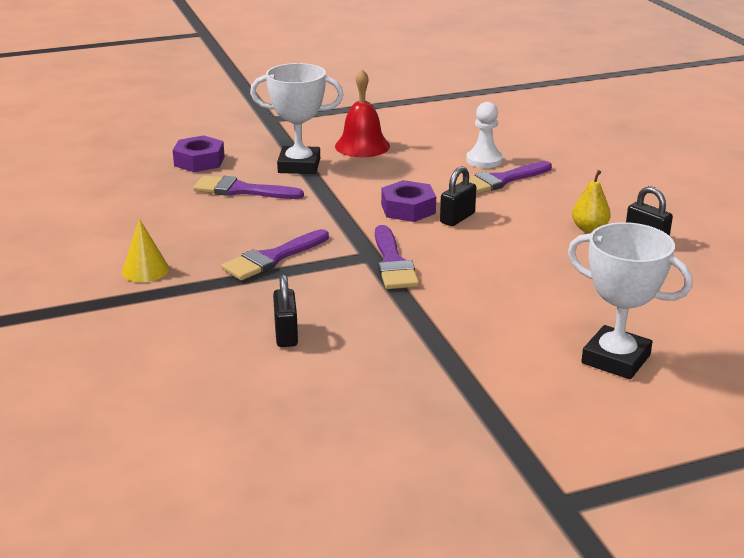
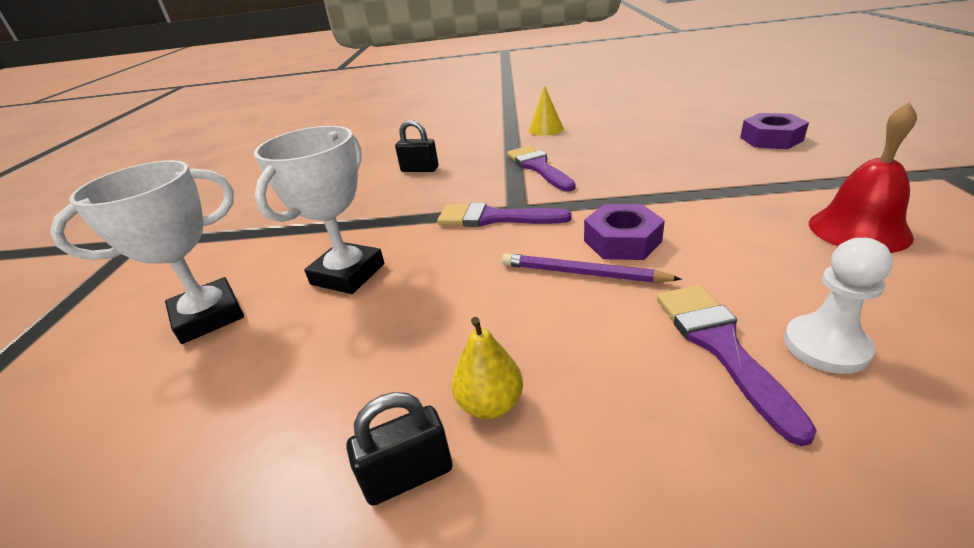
camera: 115 degrees right, 5 degrees up
(241, 190) = (691, 156): purple brush -> none
(299, 166) = (766, 184): white trophy -> white trophy (348, 274)
(457, 218) = (582, 273): black padlock -> purple pencil

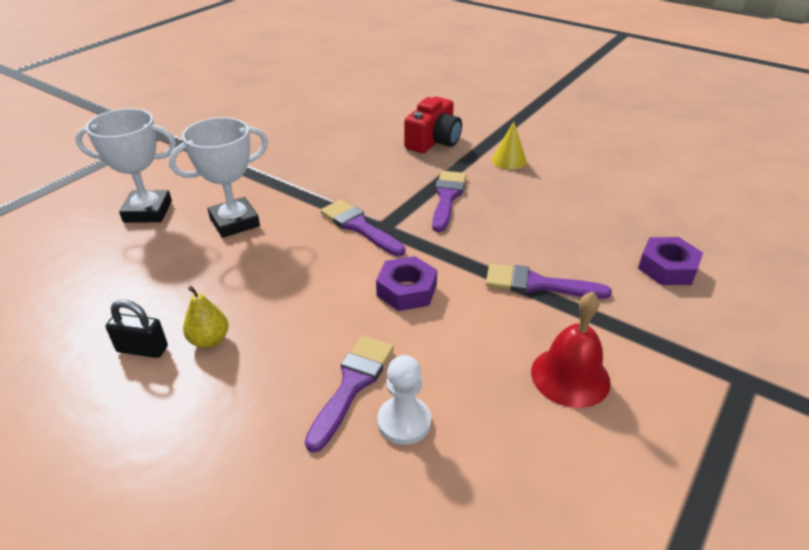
camera: 30 degrees right, 5 degrees up
(419, 169) = (369, 156): black padlock -> none
(463, 141) = (433, 141): none -> red camera
(582, 273) = (351, 298): purple pencil -> none
(713, 186) = (537, 284): none -> purple brush

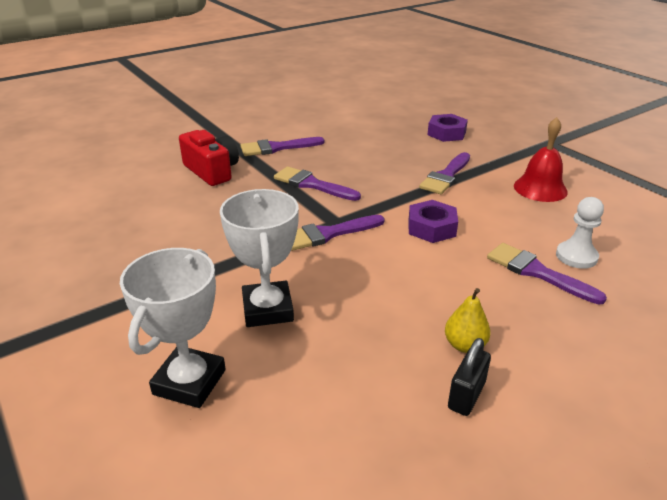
camera: 70 degrees left, 5 degrees down
(509, 160) = (277, 148): yellow cone -> purple brush

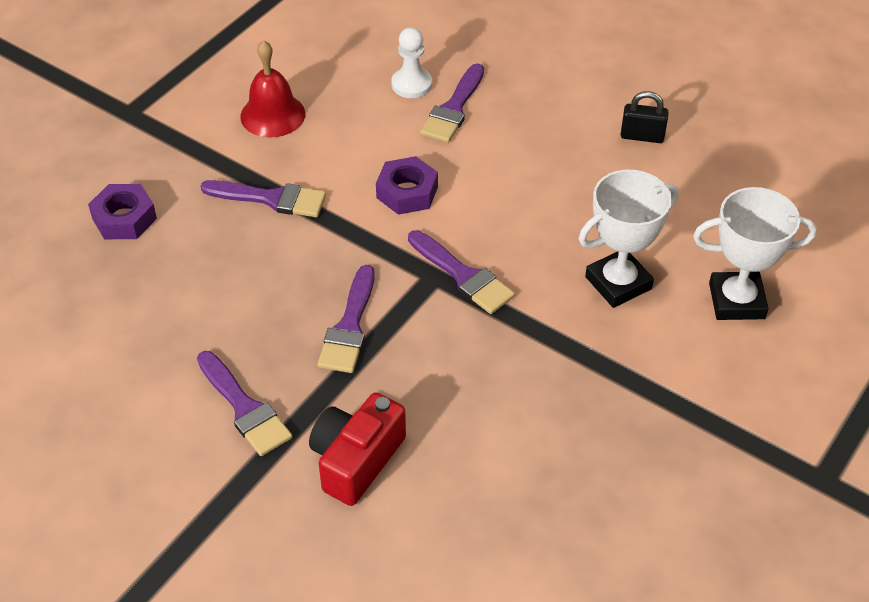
camera: 110 degrees left, 15 degrees up
(464, 345) = (586, 143): yellow pear -> none

